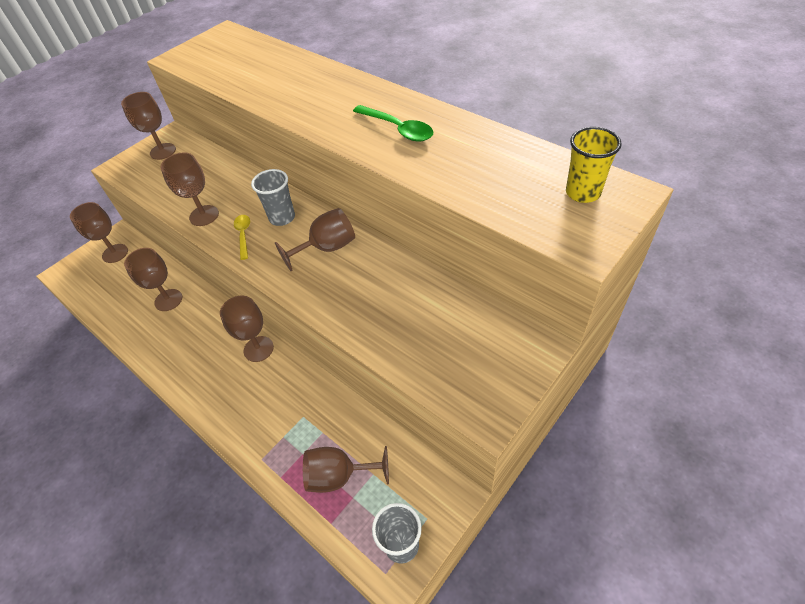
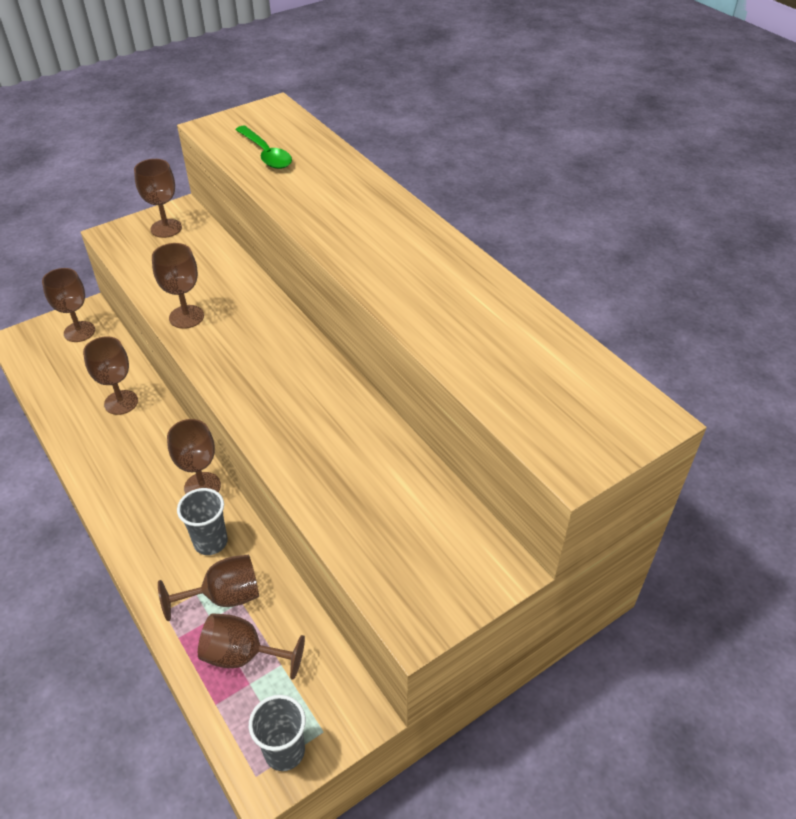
camera: 10 degrees right, 5 degrees down
(243, 235) = (222, 351): yellow spoon -> none
(282, 218) = (272, 342): grey cup -> grey cup (210, 542)
(326, 248) = (309, 391): brown goblet -> brown goblet (224, 597)
(398, 129) = (423, 276): green spoon -> green spoon (266, 154)
(583, 193) = (599, 404): yellow cup -> none

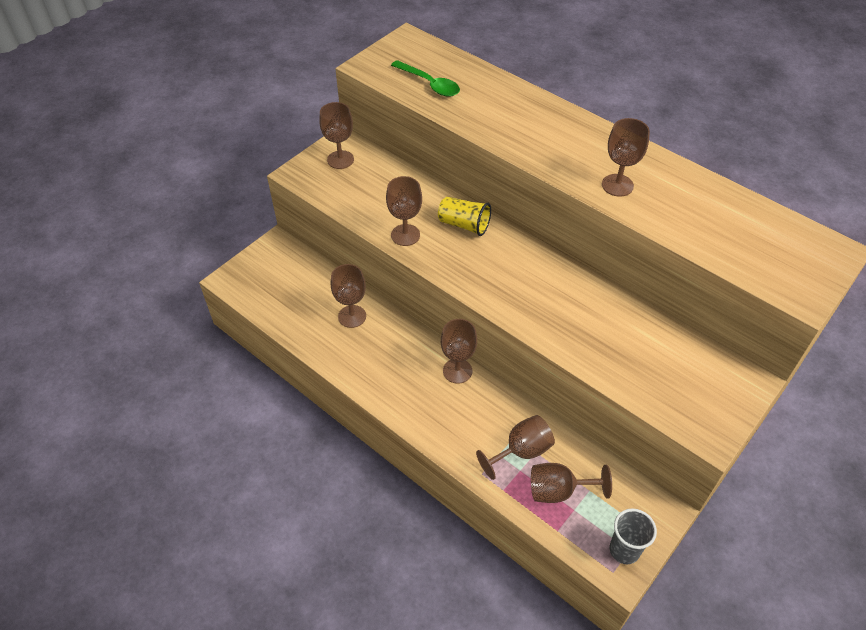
camera: 15 degrees left, 5 degrees up
(79, 332) = (280, 263): brown goblet -> brown goblet (617, 185)
(210, 542) = (488, 412): grey cup -> none
(258, 318) = (464, 225): none -> yellow cup

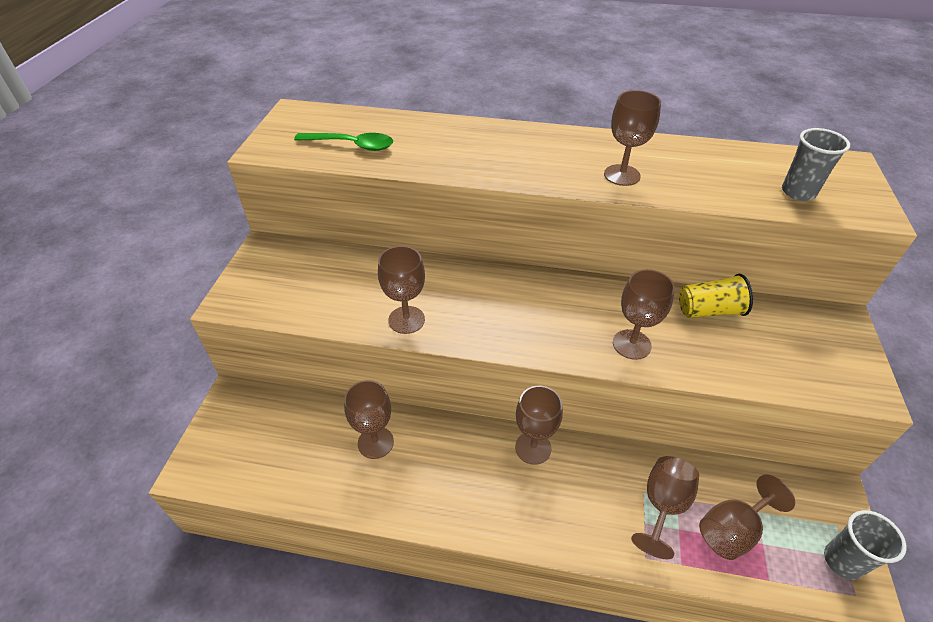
camera: 30 degrees left, 5 degrees down
(340, 160) = (274, 268): brown goblet -> brown goblet (631, 344)
(464, 225) = (462, 283): yellow cup -> yellow cup (709, 310)
(754, 256) = (798, 192): none -> grey cup

